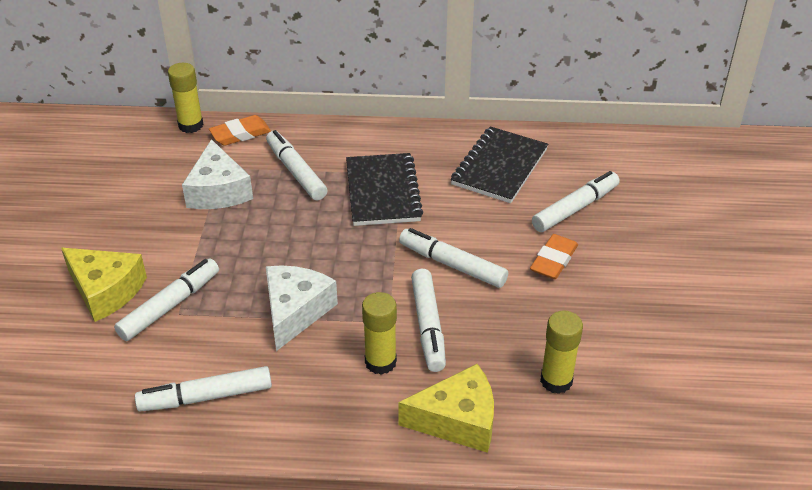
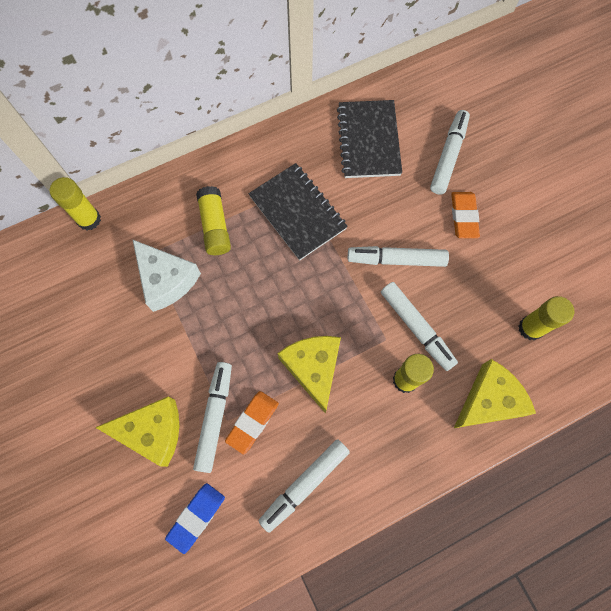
camera: 30 degrees left, 30 degrees up
(84, 372) = (196, 517): none -> blue eraser
(240, 134) = (139, 208): orange eraser -> orange eraser (252, 422)
(295, 311) = (313, 368): white cheese -> yellow cheese
(296, 172) = (215, 226): white marker -> yellow glue stick

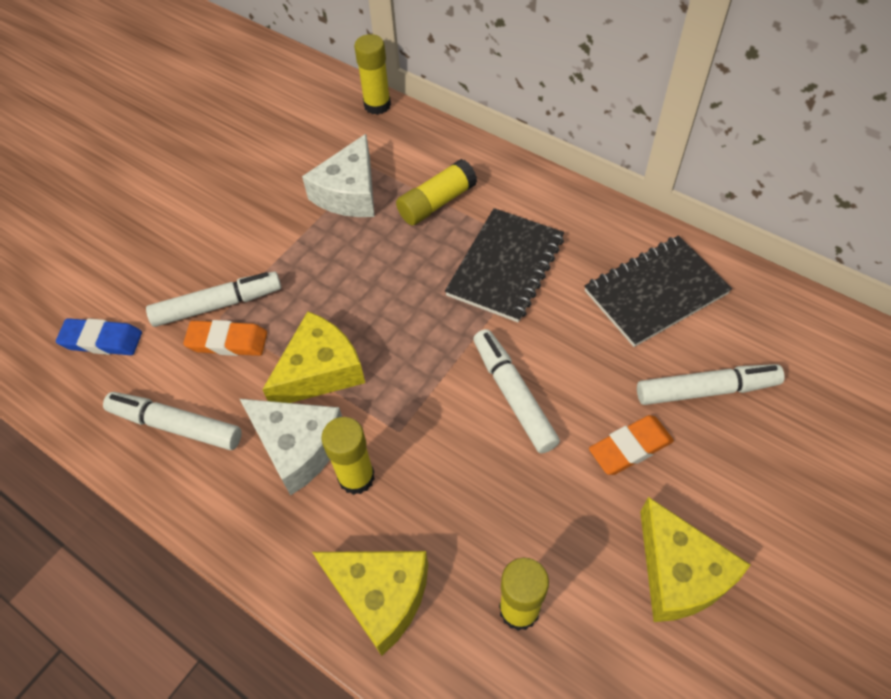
camera: 65 degrees right, 15 degrees down
(152, 432) = (178, 260): yellow cheese -> yellow cheese (679, 573)
(365, 407) = (298, 447): none -> white cheese
(416, 328) = (434, 459): white marker -> none

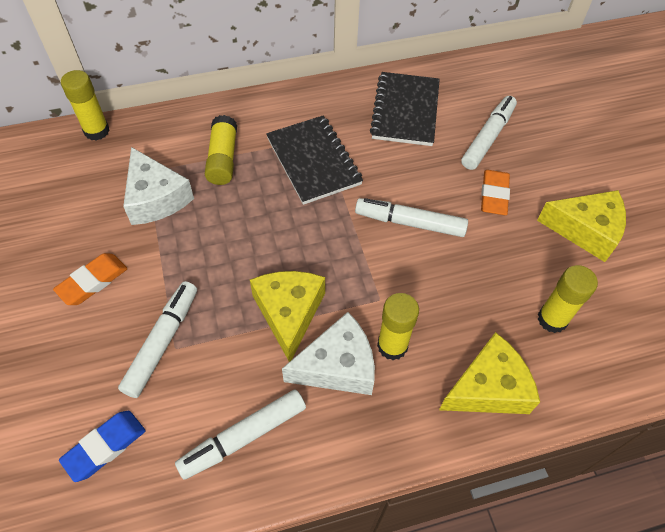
camera: 55 degrees left, 0 degrees up
(227, 341) = (203, 356): orange eraser -> orange eraser (92, 281)

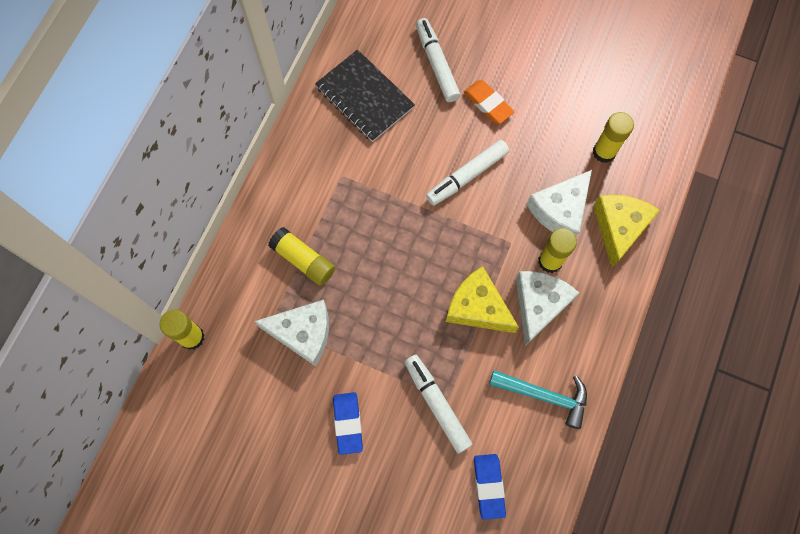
camera: 50 degrees left, 15 degrees up
(92, 281) = (347, 423): orange eraser -> blue eraser
(243, 437) = (544, 396): white marker -> turquoise hammer
(313, 161) = (359, 198): black notebook -> none
(453, 320) = (560, 210): none -> white cheese
(586, 230) = (560, 73): yellow cheese -> none

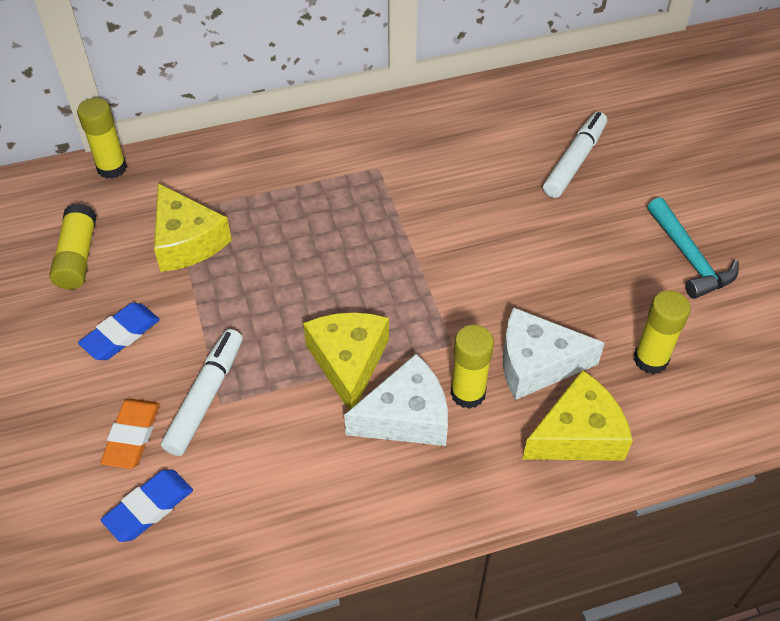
camera: 50 degrees right, 20 degrees down
(303, 260) = (263, 195): yellow glue stick -> yellow glue stick (77, 257)
(303, 333) = (187, 241): white cheese -> yellow cheese
(365, 97) = (476, 133): black notebook -> none
(467, 176) = (484, 259): white marker -> none
(488, 104) = (582, 226): orange eraser -> orange eraser (132, 436)
(544, 396) = (303, 493): turquoise hammer -> turquoise hammer (689, 258)

